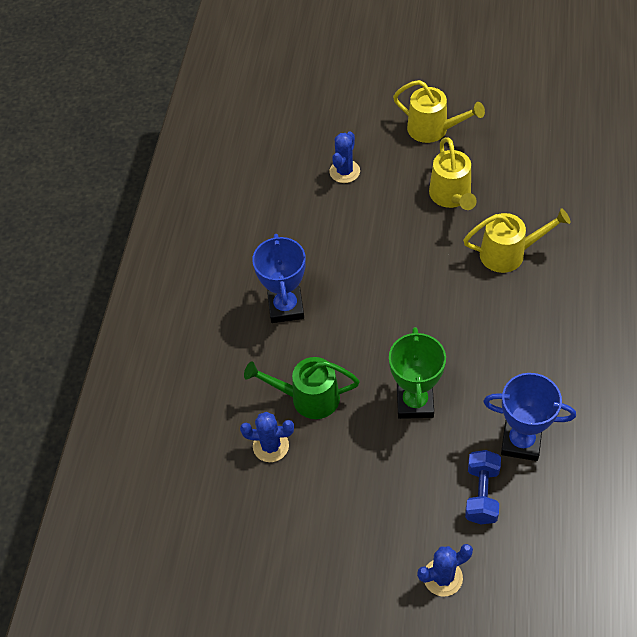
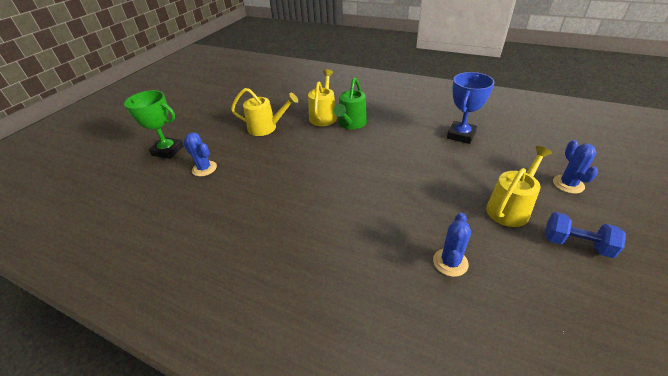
camera: 75 degrees left, 15 degrees down
(286, 307) = (309, 225): blue trophy -> none
(307, 398) = (405, 227): green watering can -> green watering can (351, 124)
(415, 402) = (423, 171): green trophy -> green trophy (168, 151)
(433, 129) = (208, 125): yellow watering can -> yellow watering can (510, 207)
(482, 494) = (499, 156): blue dumbbell -> blue dumbbell (576, 244)

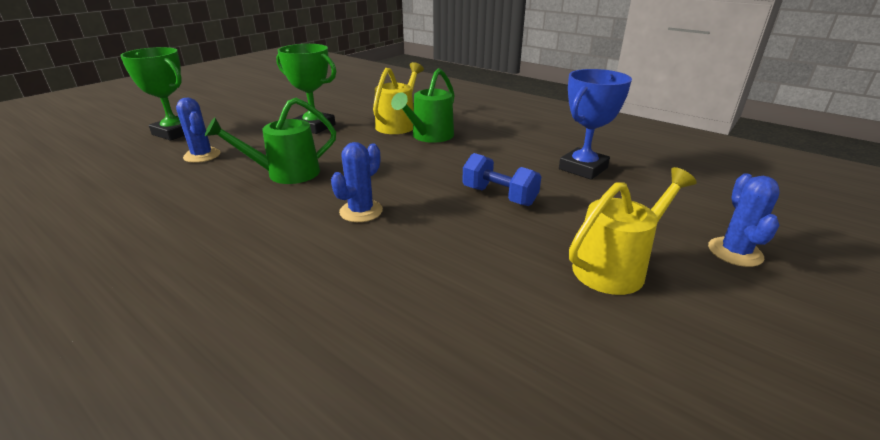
camera: 10 degrees right, 10 degrees down
(266, 128) = (314, 127): yellow watering can -> green trophy
(274, 174) = (285, 174): none -> green watering can
(450, 262) = (469, 323): blue cactus -> blue cactus (361, 211)
(576, 244) = (714, 339): blue dumbbell -> blue dumbbell (499, 196)

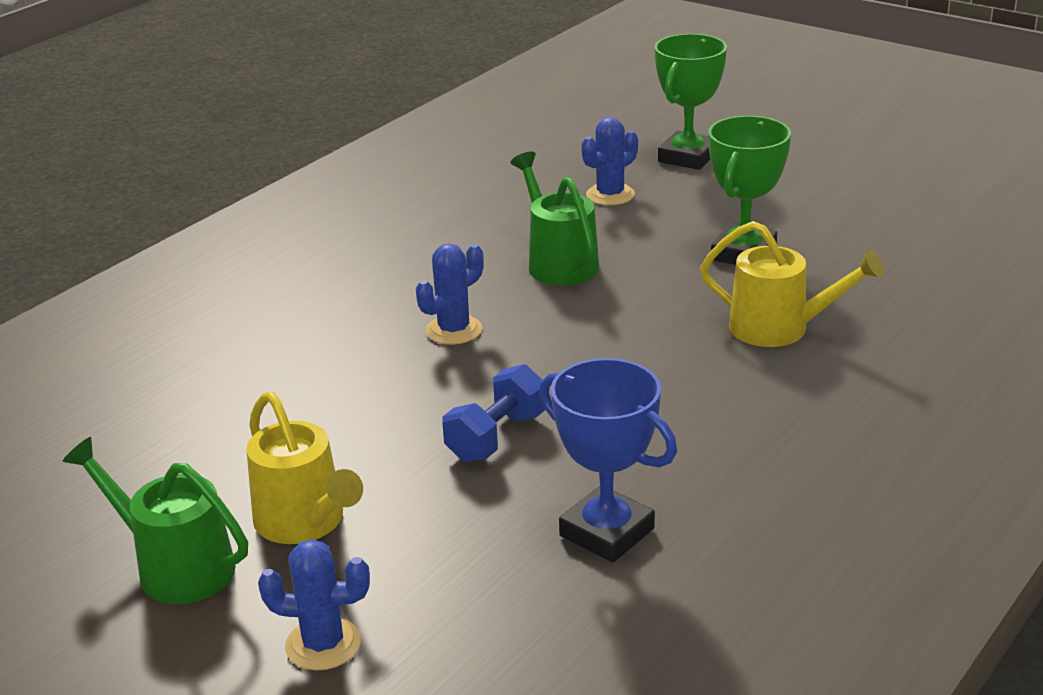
camera: 90 degrees right, 0 degrees up
(361, 211) = (454, 330): blue cactus -> blue cactus turned 75 degrees counterclockwise
(429, 136) = (725, 364): green watering can -> green watering can (175, 567)

